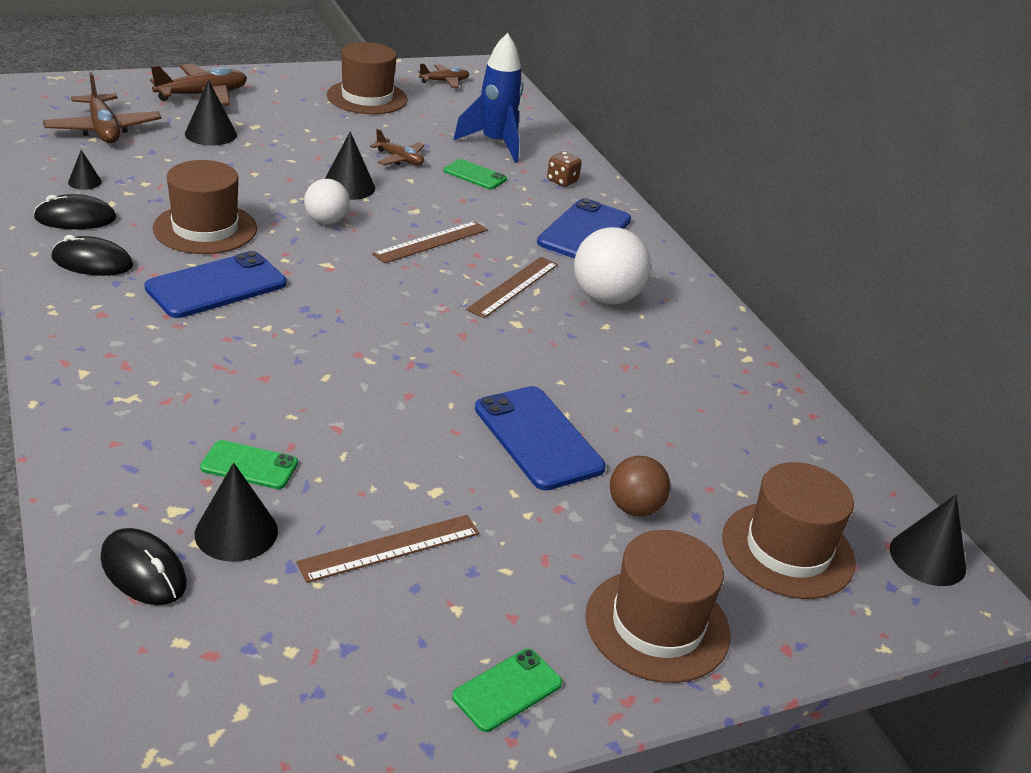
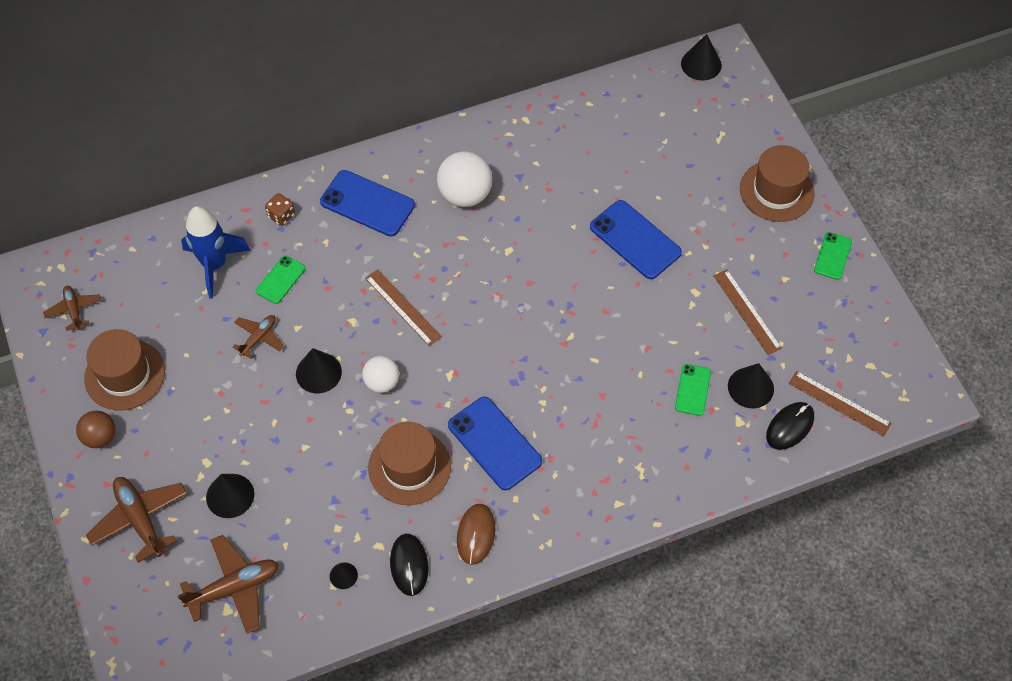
camera: 85 degrees left, 25 degrees up
(92, 262) = (476, 534): black mouse -> brown mouse
(507, 690) = (833, 256): green phone -> green phone turned 60 degrees clockwise
(513, 286) = (459, 252): brown ruler -> brown ruler (839, 403)
(538, 438) = (635, 240): blue phone -> blue phone turned 75 degrees clockwise
(634, 508) = (689, 194): brown ball -> brown ball (100, 437)
(788, 550) = (708, 126): brown hat -> none

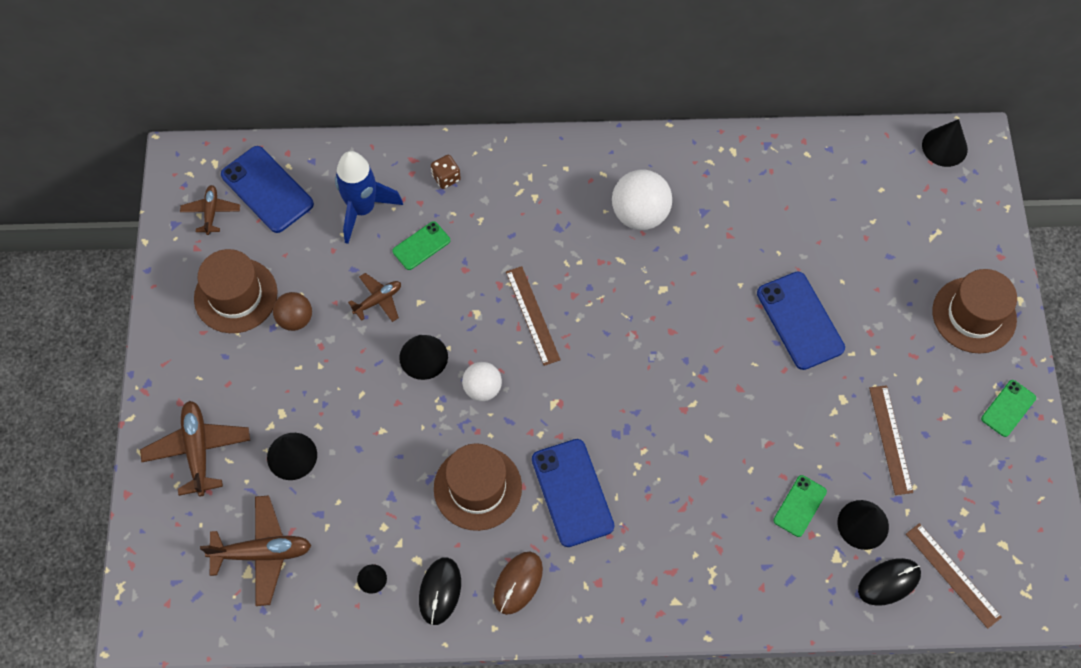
camera: 20 degrees right, 5 degrees up
(100, 437) = (190, 352): brown ball -> brown ball (295, 319)
(367, 203) = (537, 192): blue phone -> blue phone (267, 189)

